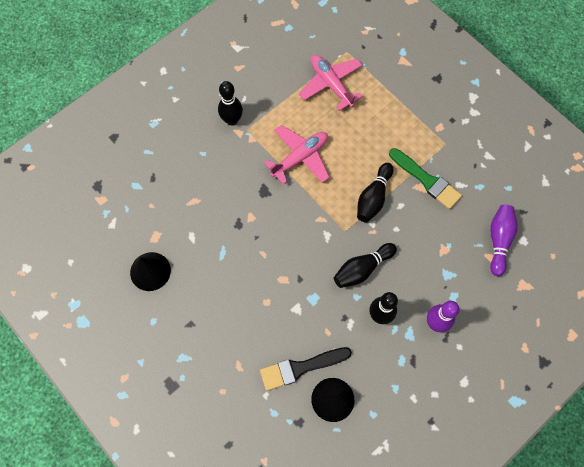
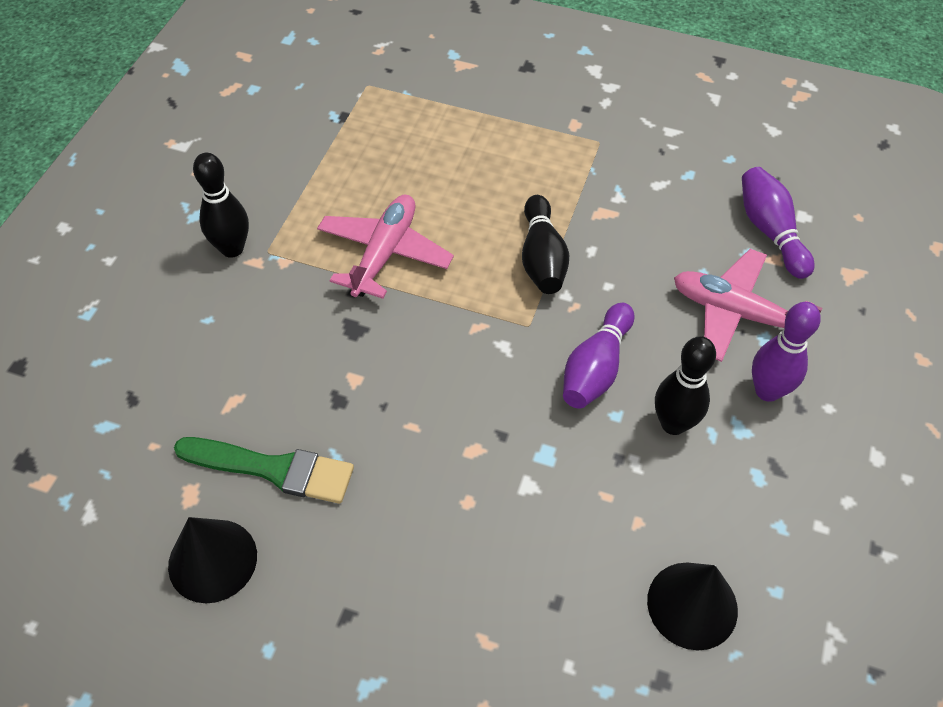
camera: 30 degrees left, 15 degrees down
(301, 368) = (601, 581): black brush -> none
(331, 84) = (370, 135): pink plane -> pink plane (735, 313)
(362, 269) = (596, 368): black bowling pin -> purple bowling pin
(426, 180) = (606, 199): green brush -> green brush (273, 469)

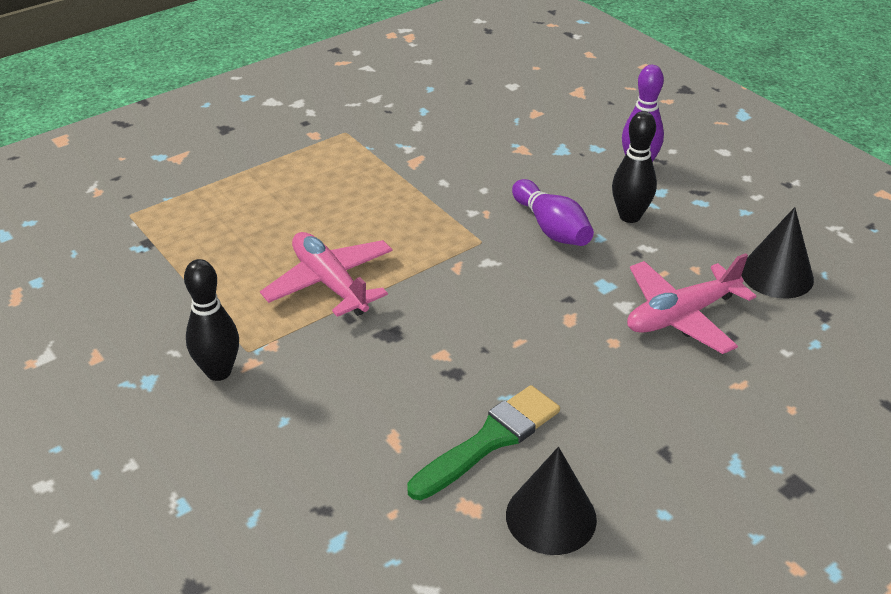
camera: 55 degrees left, 15 degrees down
(542, 258) = (425, 207): black bowling pin -> none
(735, 313) = (564, 149): pink plane -> pink plane (681, 316)
(770, 231) = (511, 103): purple bowling pin -> none

